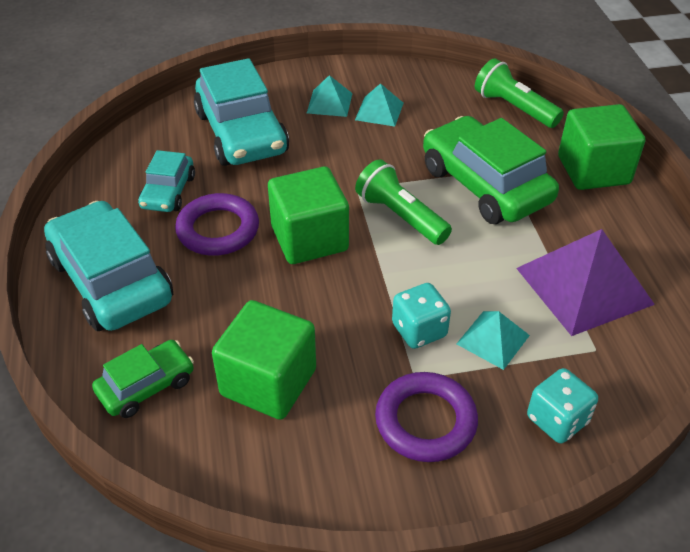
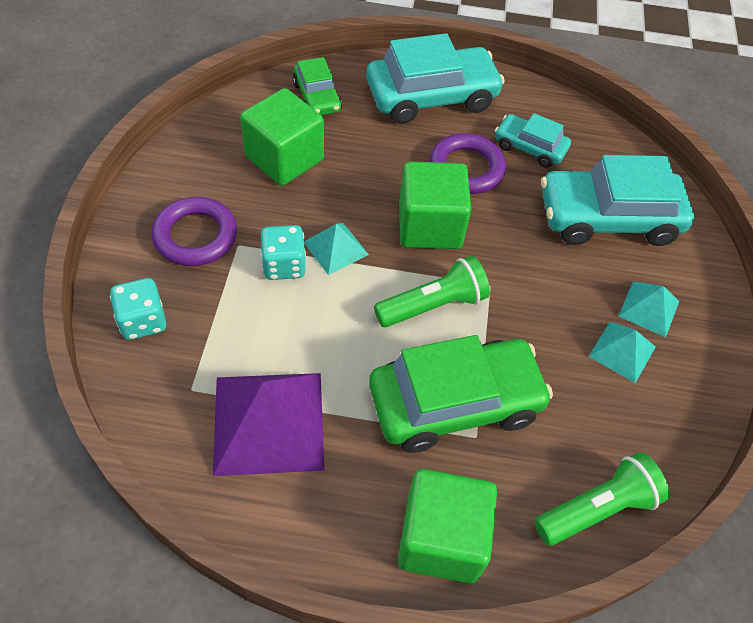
camera: 105 degrees right, 10 degrees up
(493, 339) = (246, 314): turquoise pyramid -> turquoise pyramid (335, 248)

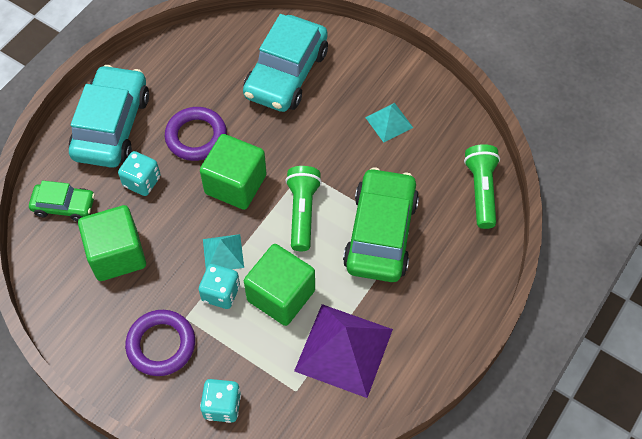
camera: 60 degrees left, 5 degrees up
(382, 145) = (142, 181): none -> turquoise dice
(441, 539) = (464, 282): green cube -> green cube (281, 295)
(529, 147) = (199, 87): turquoise car -> none
(648, 308) = (366, 90): turquoise pyramid -> none

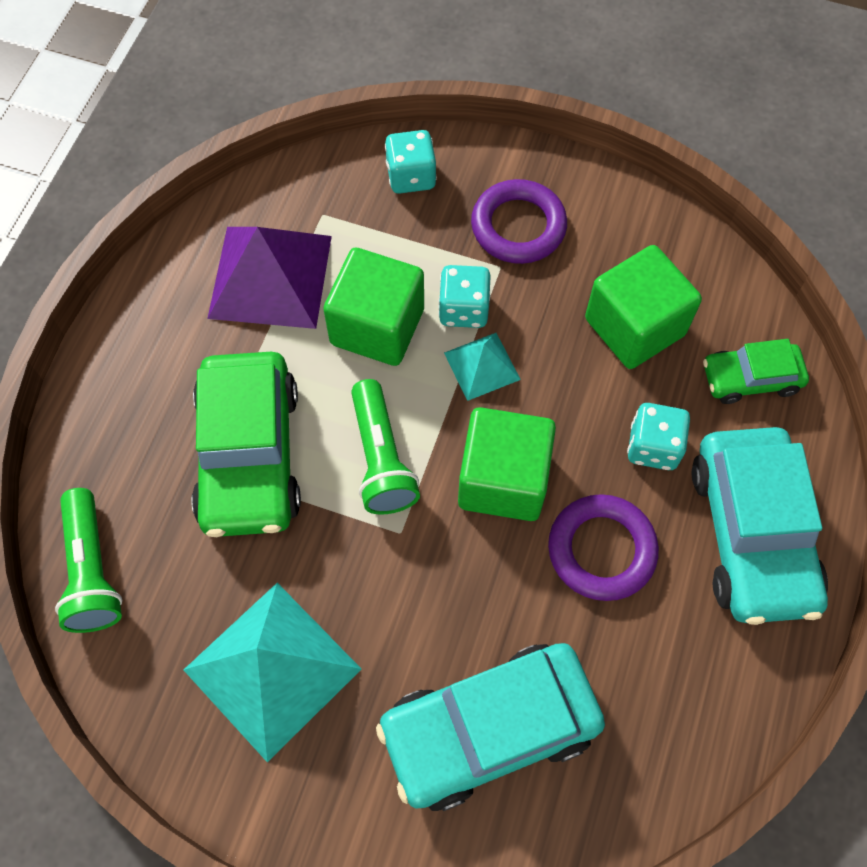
camera: 165 degrees right, 5 degrees up
(286, 73) = (489, 729): turquoise car -> turquoise car turned 120 degrees counterclockwise
(389, 122) = (272, 669): turquoise pyramid -> turquoise pyramid, size x1.93

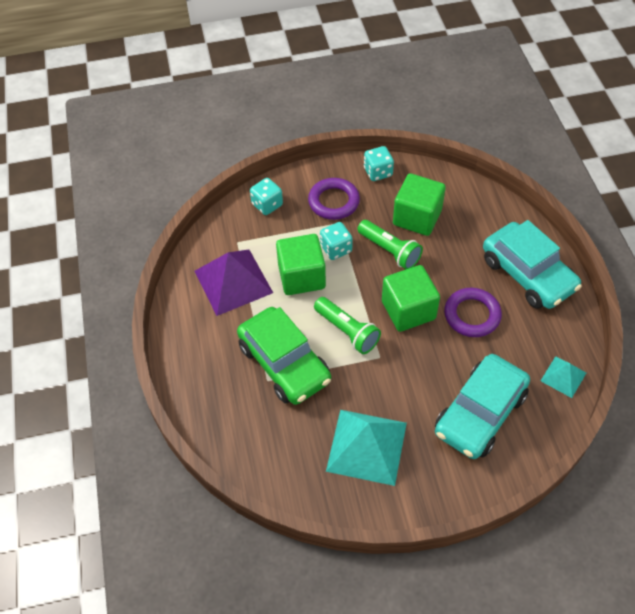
camera: 30 degrees left, 10 degrees down
(92, 571) = (248, 455): green flashlight -> green flashlight (389, 251)
(481, 366) = (362, 268): turquoise pyramid -> turquoise pyramid (563, 376)
(653, 447) = (462, 262): turquoise dice -> turquoise dice (378, 172)
(750, 378) = (481, 213): green car -> none

